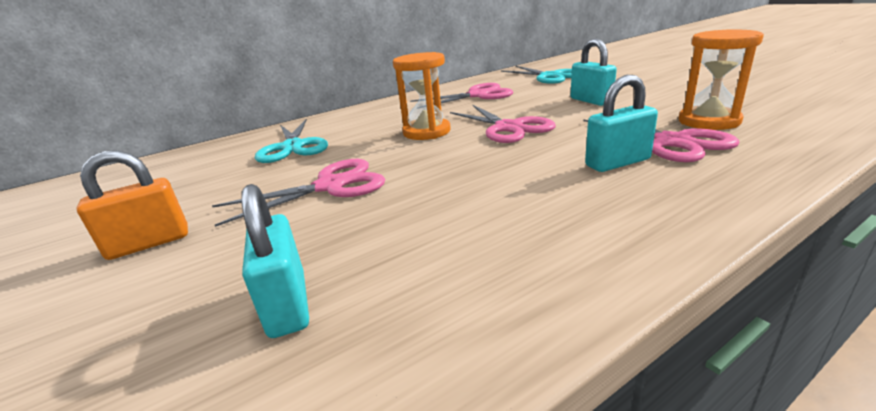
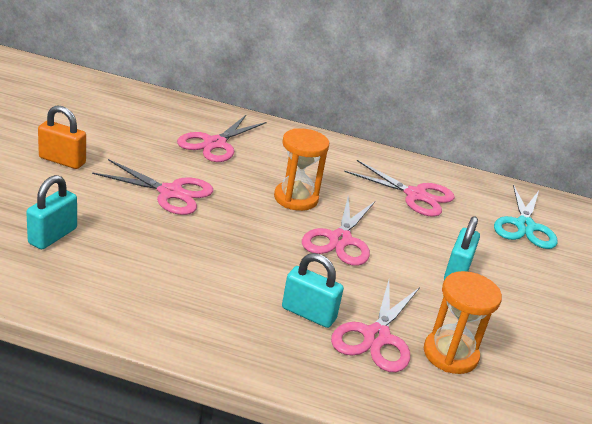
camera: 40 degrees right, 5 degrees up
(293, 147) = (214, 144): turquoise scissors -> pink scissors

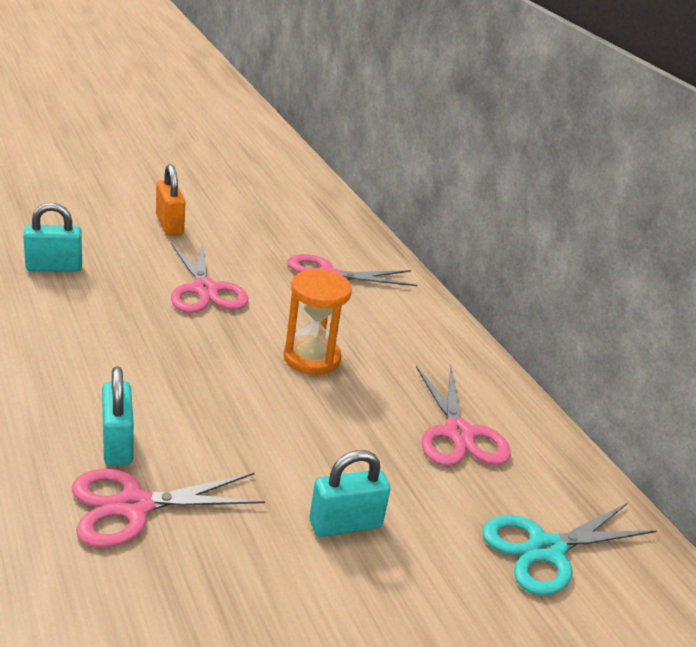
camera: 50 degrees right, 0 degrees up
(340, 240) = (279, 414): pink scissors -> none
(450, 354) = (170, 577): orange hourglass -> none

